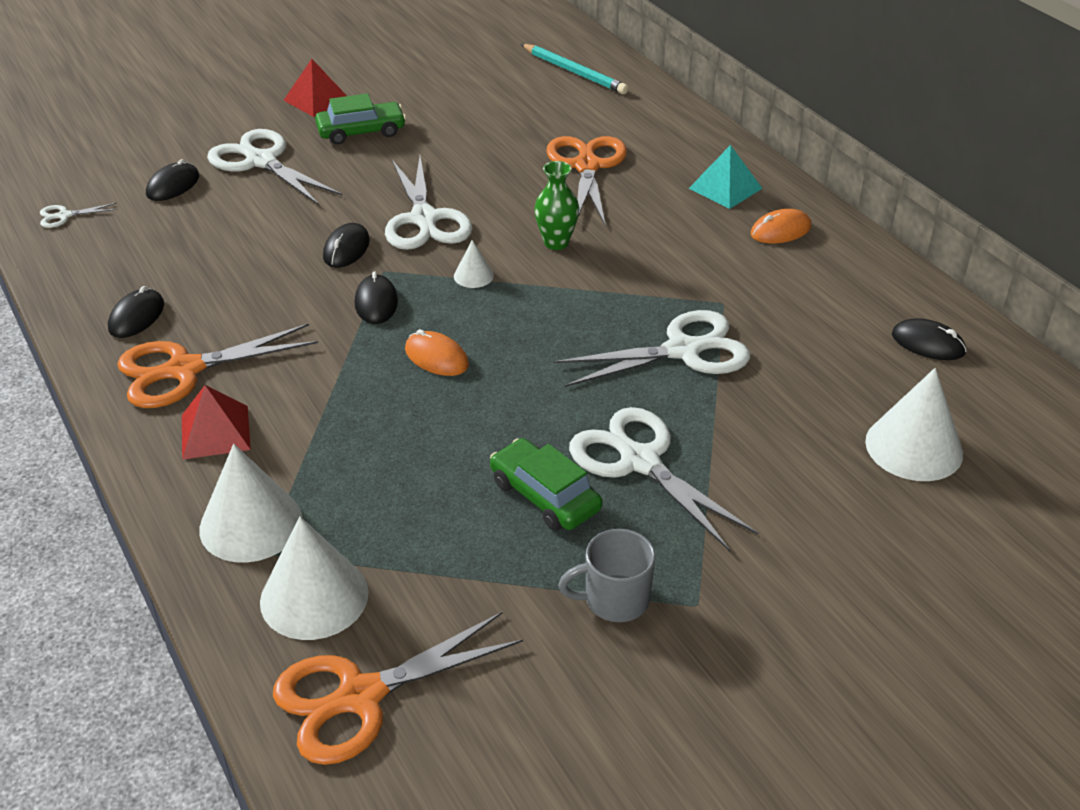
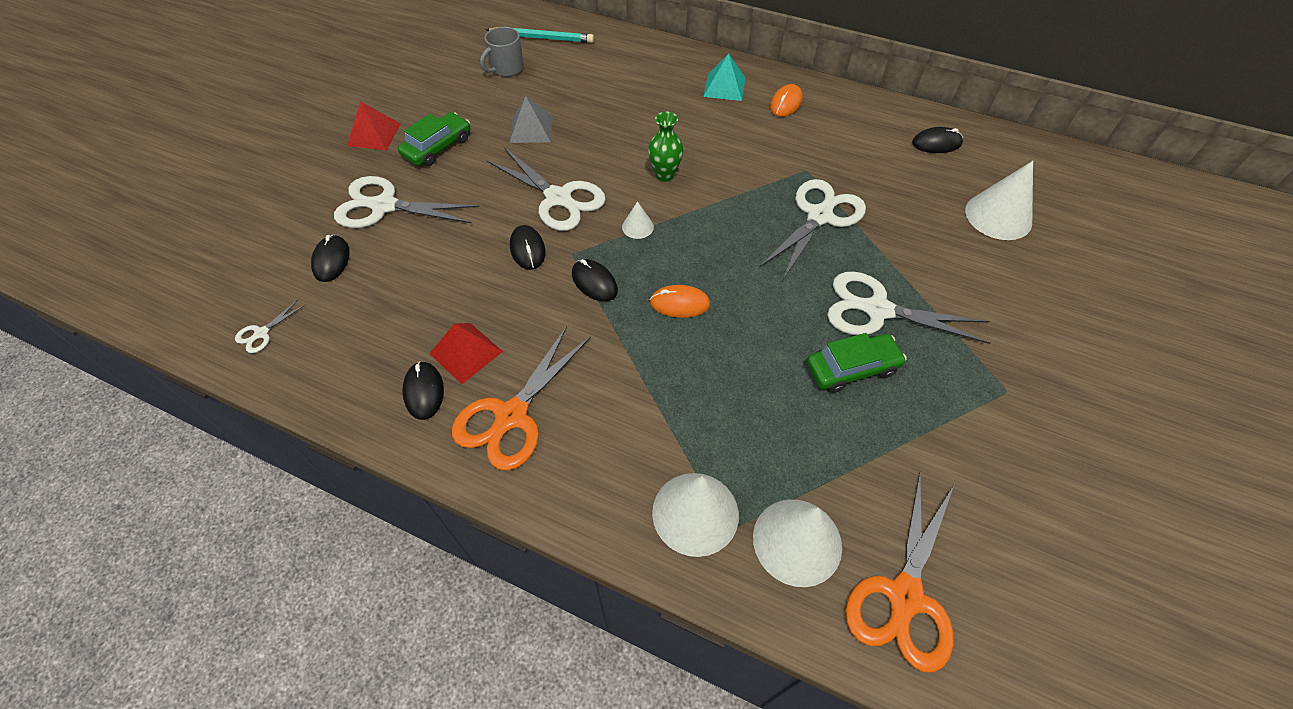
camera: 35 degrees left, 15 degrees up
(215, 432) = (590, 454): red pyramid -> red pyramid (466, 352)
(468, 150) = (531, 129): none -> grey pyramid
(545, 495) = (852, 368): green car -> green car turned 150 degrees clockwise
(587, 166) = (624, 107): orange scissors -> none
(614, 599) = (964, 417): grey mug -> grey mug (506, 68)

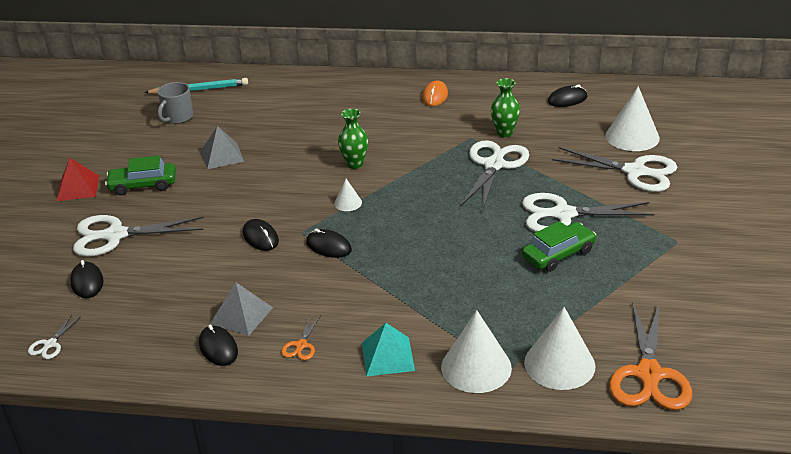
camera: 15 degrees left, 20 degrees down
(438, 147) = (143, 185): green car -> green car turned 120 degrees counterclockwise
(466, 352) = (241, 315): red pyramid -> grey pyramid
(512, 416) = (301, 345): orange scissors -> orange scissors, size x0.45
(558, 198) = (270, 198): white scissors -> white scissors (635, 172)
(679, 303) = (406, 244): orange mouse -> none
(724, 87) = (378, 94): turquoise pyramid -> turquoise pyramid (387, 356)
(847, 173) = (504, 132): none -> green vase

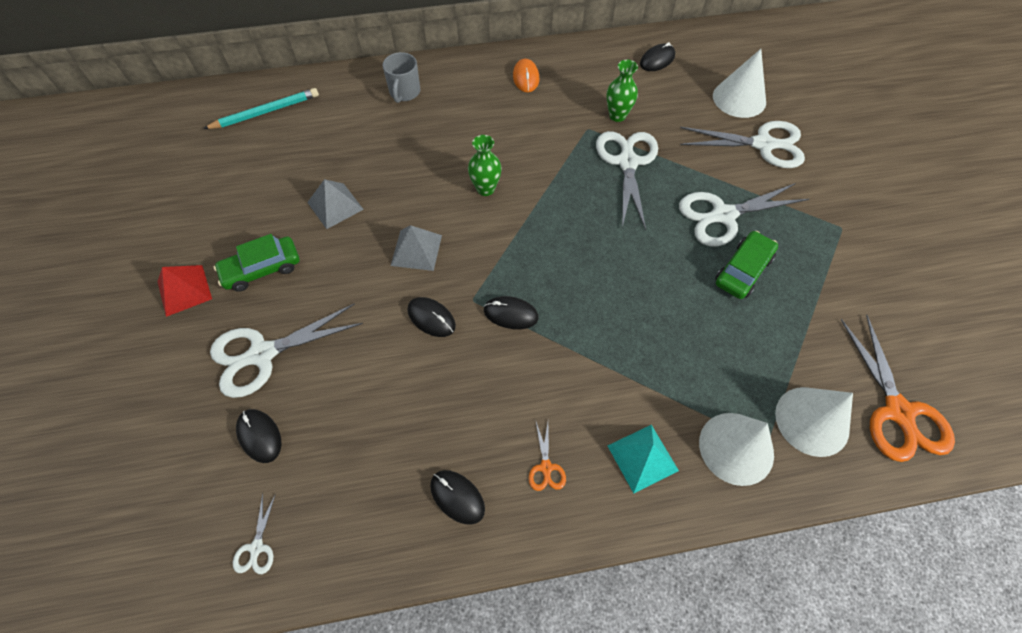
camera: 20 degrees left, 25 degrees up
(177, 117) = (258, 158): grey mug -> grey mug (404, 92)
(241, 315) = (461, 440): grey pyramid -> grey pyramid (416, 250)
(348, 203) = (503, 246): white cone -> none

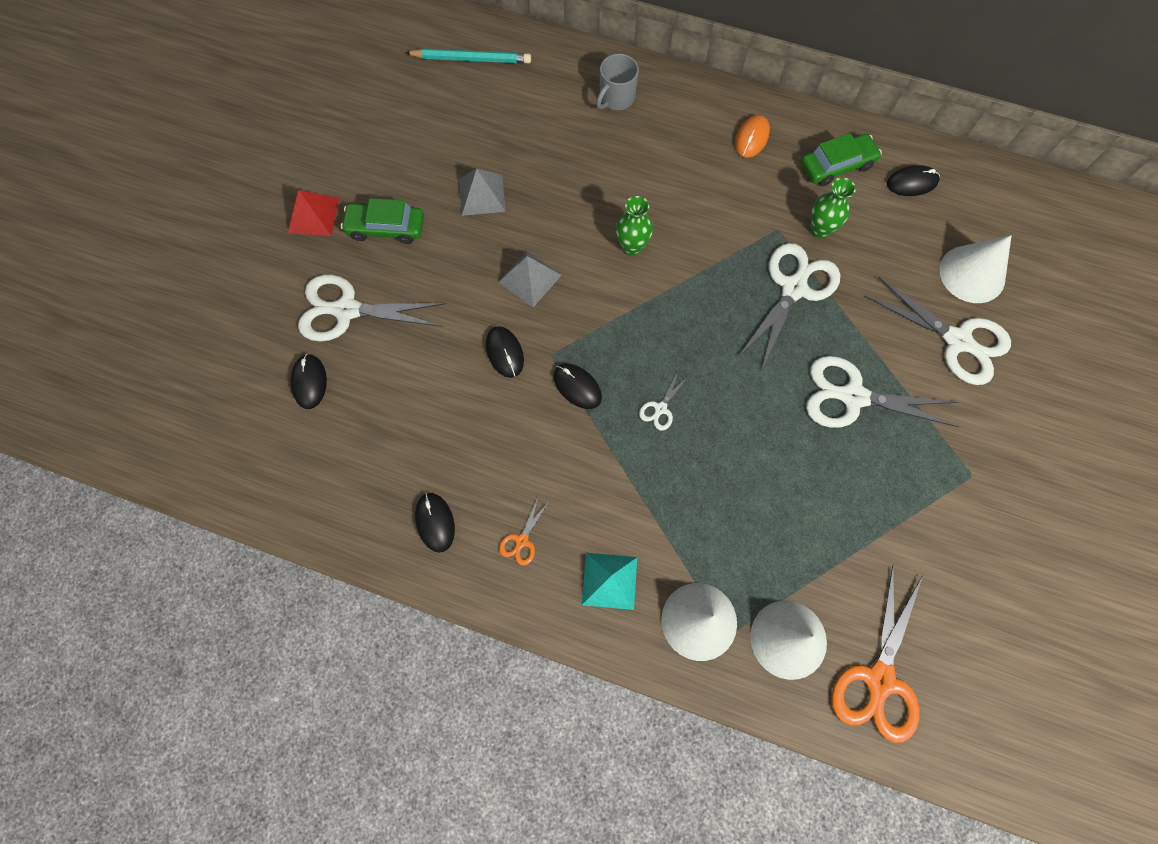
camera: 30 degrees right, 10 degrees up
(256, 547) = (263, 472): white scissors -> white scissors (660, 408)
(743, 270) = (830, 463): green car -> green car (837, 165)

